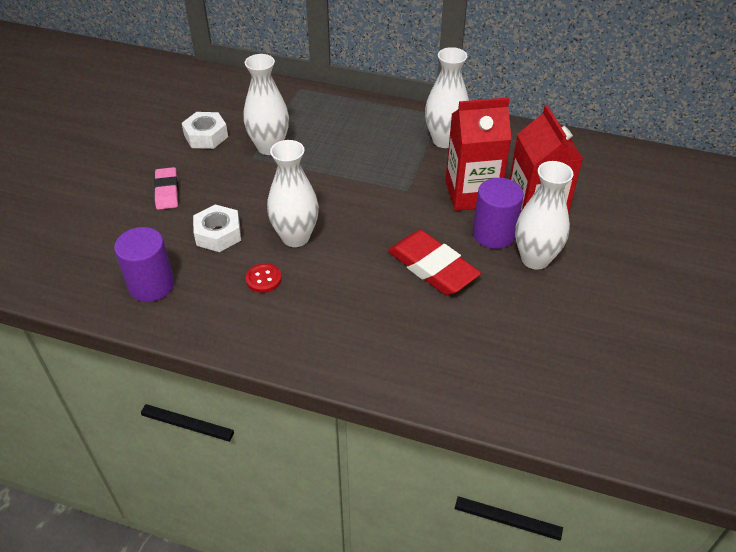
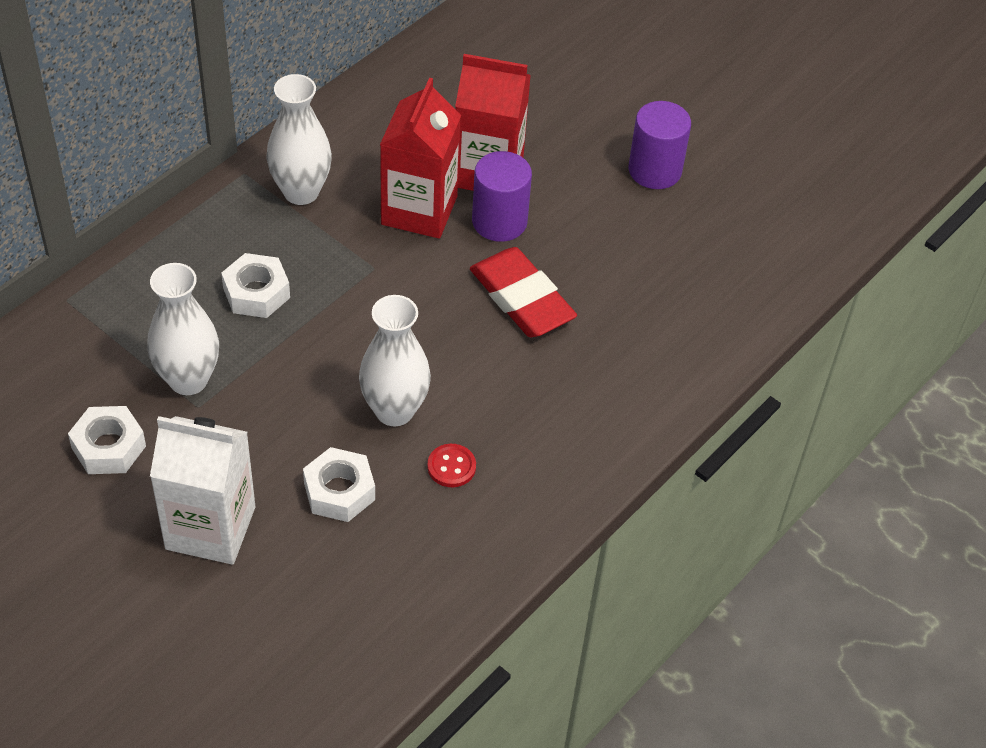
camera: 70 degrees left, 5 degrees up
(151, 285) = (396, 591): purple cylinder -> purple cylinder (655, 170)
(167, 191) = (210, 528): pink eraser -> white carton
(351, 150) = (256, 293): none -> white nut
(432, 267) = (521, 298): red eraser -> red eraser turned 75 degrees clockwise
(535, 259) = (558, 205): white vase -> none

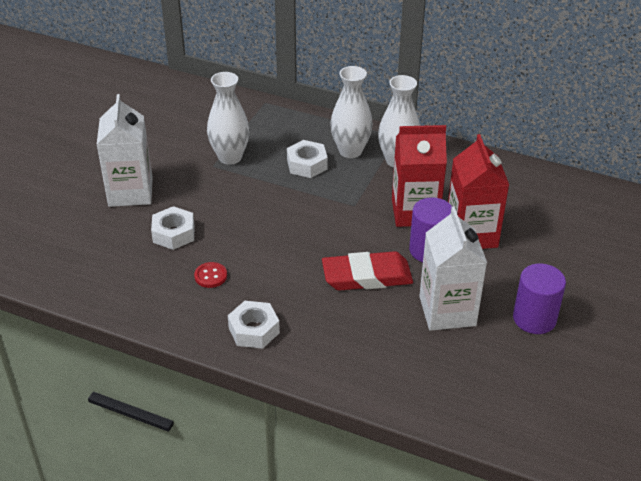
camera: 75 degrees right, 10 degrees down
(109, 447) = (171, 143): white nut -> white nut (254, 330)
(394, 410) = (244, 241): white vase -> white vase (350, 151)
(521, 298) = (367, 276): red eraser -> red eraser turned 45 degrees clockwise
(613, 242) = (447, 311): none -> white carton

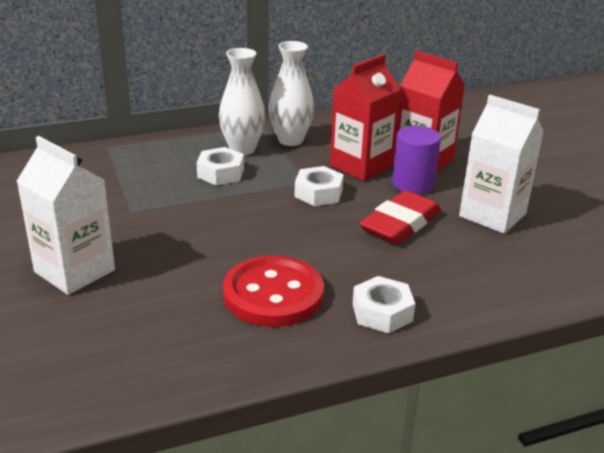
camera: 45 degrees left, 10 degrees down
(174, 233) = (180, 281): white nut -> white nut (318, 193)
(210, 276) = (273, 294): red button -> red button, size x2.42
(230, 157) = (138, 198): white vase -> none
(534, 318) = (549, 189): purple cylinder -> none

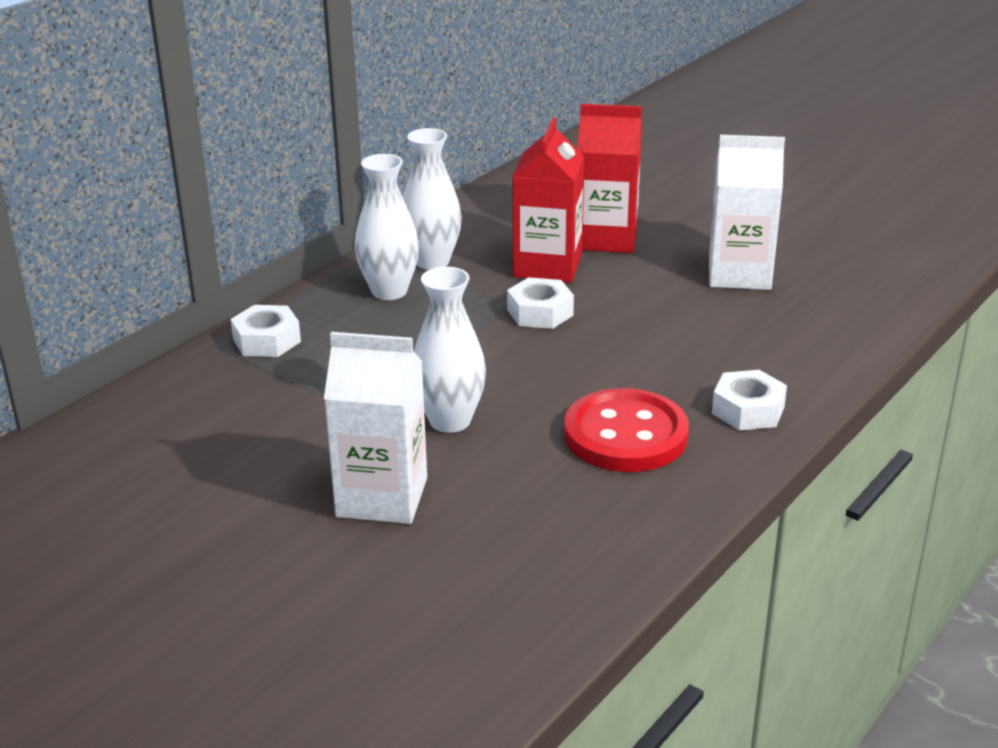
camera: 30 degrees left, 0 degrees up
(175, 240) = (450, 421): none -> white vase
(220, 173) = (401, 328): white nut -> white nut (267, 340)
(400, 223) = (662, 315): red eraser -> none
(413, 184) = (626, 268): purple cylinder -> none

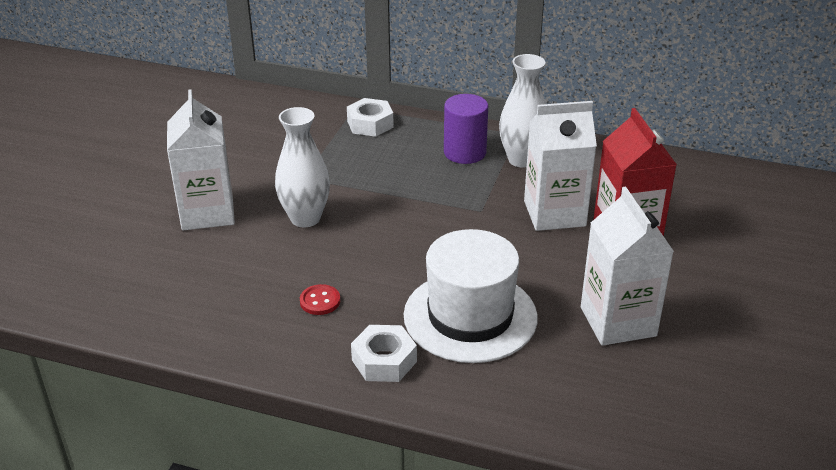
camera: 70 degrees right, 5 degrees up
(389, 291) = (465, 152): white vase -> purple cylinder
(540, 312) = (476, 225): white nut -> none
(547, 266) = (554, 213): red carton -> white carton
(625, 435) = (320, 301): red button -> red button, size x0.41
(696, 347) = (470, 316): none -> white hat

